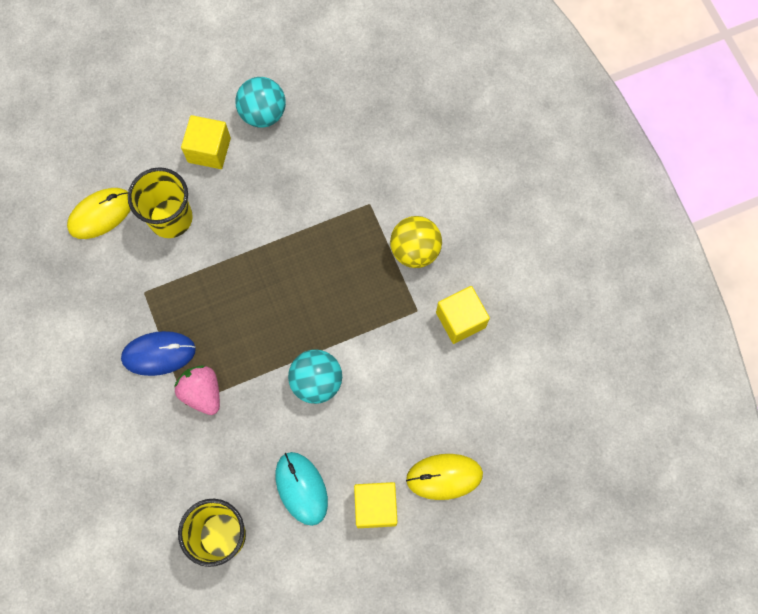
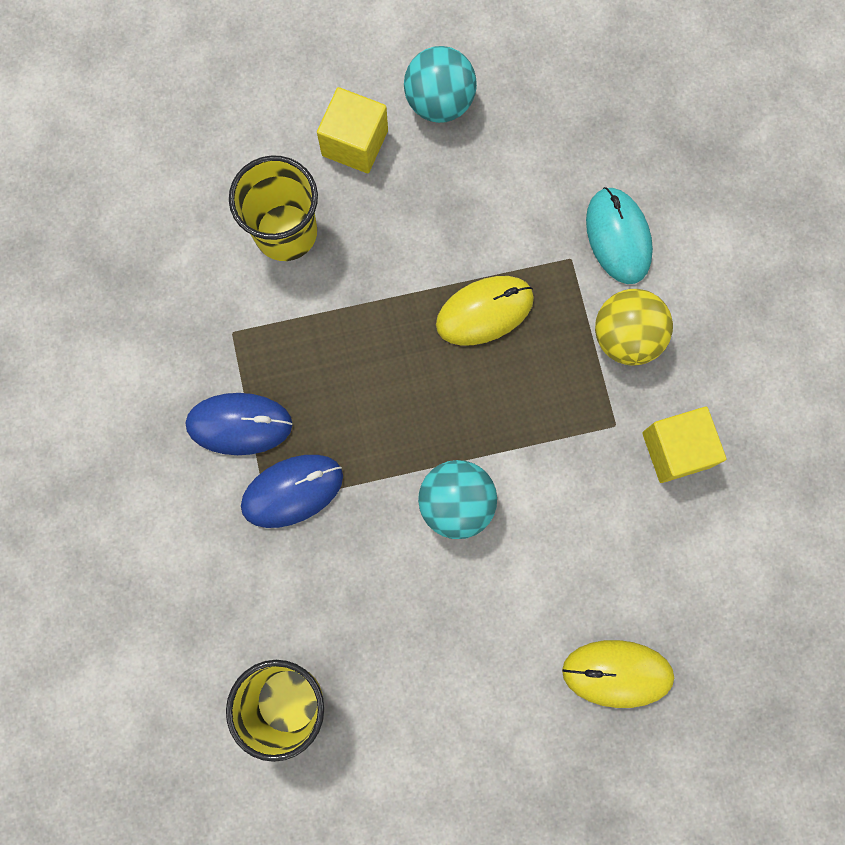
camera: 10 degrees right, 5 degrees up
(100, 214) = (188, 210): yellow mouse -> yellow mouse (484, 311)
(202, 393) = (292, 491): pink strawberry -> blue mouse
(301, 488) = (411, 653): turquoise mouse -> turquoise mouse (618, 237)
(375, 507) = (512, 699): yellow cube -> none

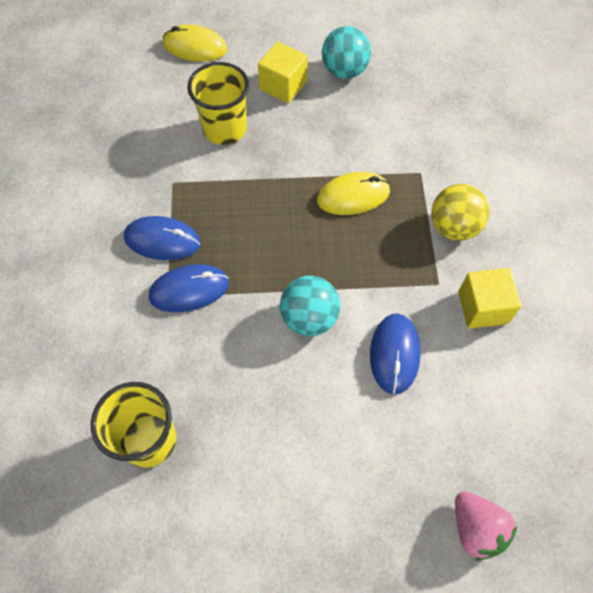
camera: 10 degrees right, 15 degrees down
(572, 534) = (394, 354): none -> blue mouse
(617, 673) = (416, 465): yellow mouse -> yellow mouse (195, 47)
(618, 237) = (456, 164): turquoise mouse -> none
(695, 736) = (476, 528): none -> pink strawberry

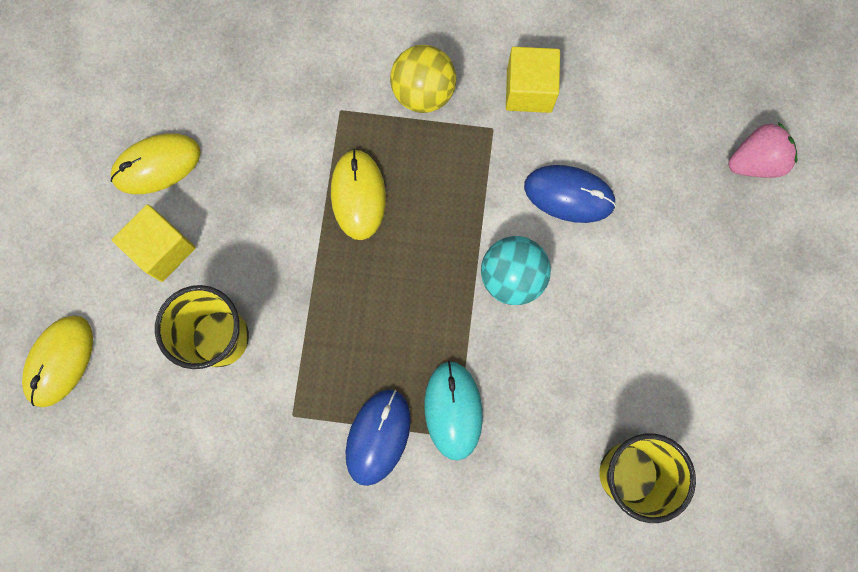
camera: 80 degrees left, 15 degrees up
(189, 290) = (453, 410): blue mouse -> turquoise mouse
(344, 71) = (157, 165): turquoise ball -> yellow mouse

